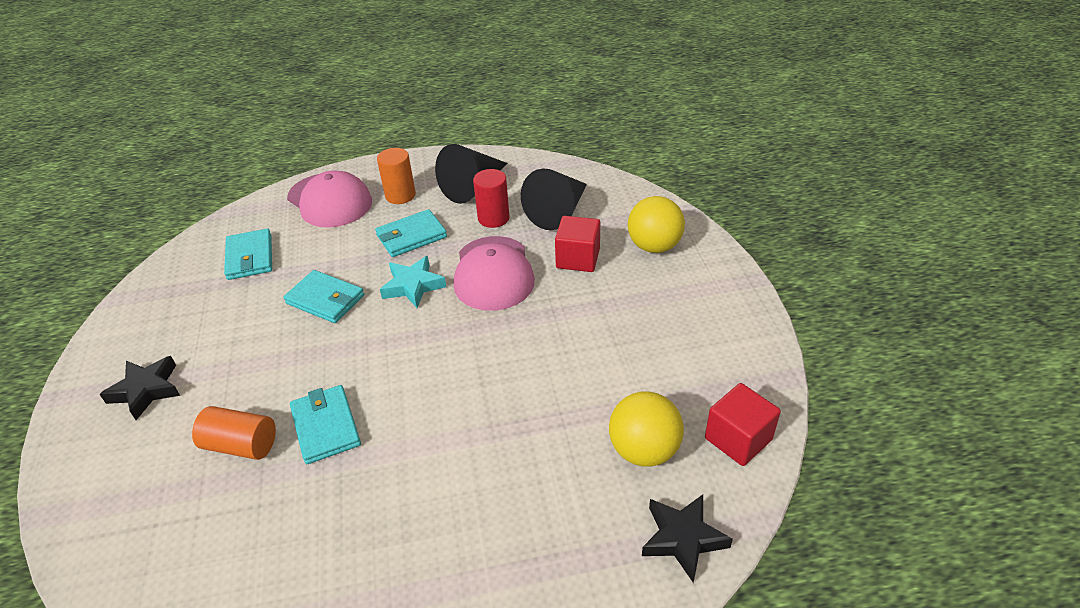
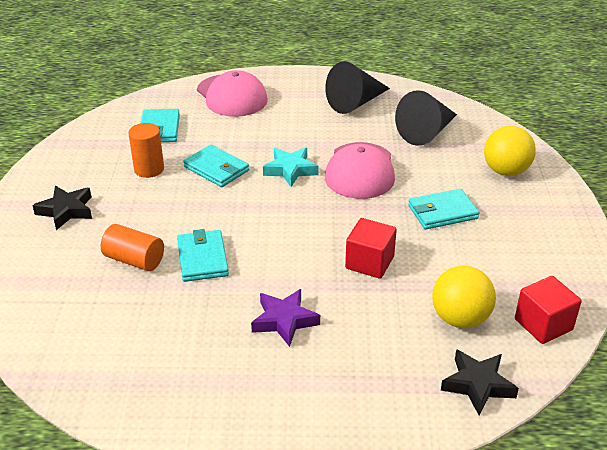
camera: 10 degrees right, 5 degrees down
(400, 195) = (292, 100): orange cylinder -> orange cylinder (149, 169)
(411, 236) = (296, 133): turquoise wallet -> turquoise wallet (442, 212)
(439, 495) = (284, 320): none -> purple star
(493, 218) = (369, 129): red cylinder -> none
(578, 258) = (436, 170): red cube -> red cube (369, 262)

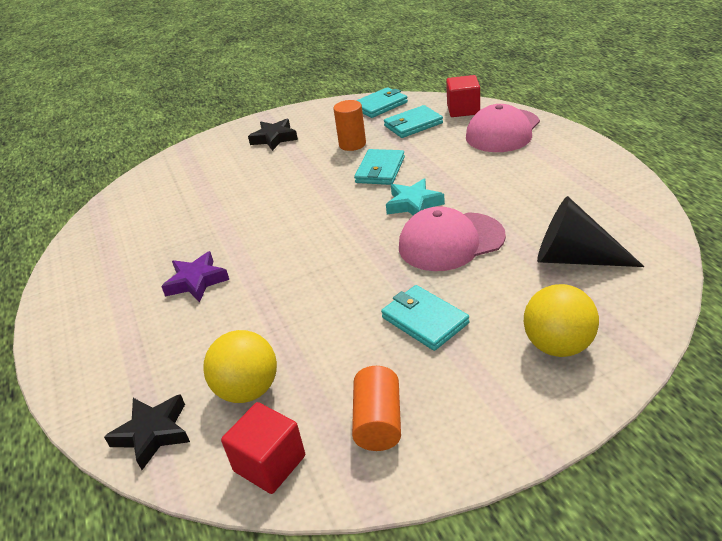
camera: 70 degrees right, 0 degrees up
(134, 260) = (234, 186): orange cylinder -> orange cylinder (378, 422)
(202, 258) = (254, 213): turquoise wallet -> turquoise wallet (380, 105)
(355, 103) = (577, 194): black cone -> none
(369, 262) = (303, 300): red cube -> red cube (463, 110)

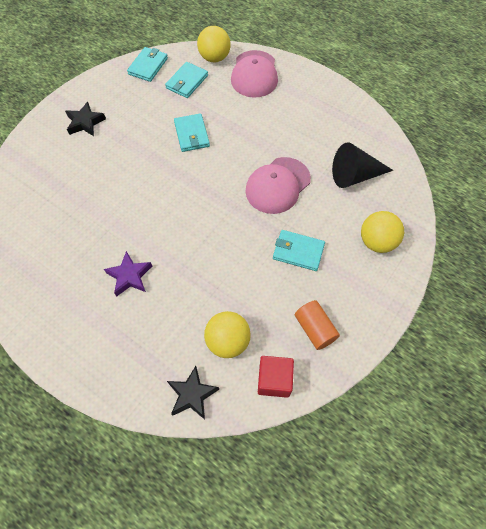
camera: 35 degrees left, 25 degrees up
(352, 144) = (154, 113): orange cylinder -> none
(413, 204) = (235, 160): turquoise star -> none
(463, 110) = (214, 58): red cube -> yellow ball

